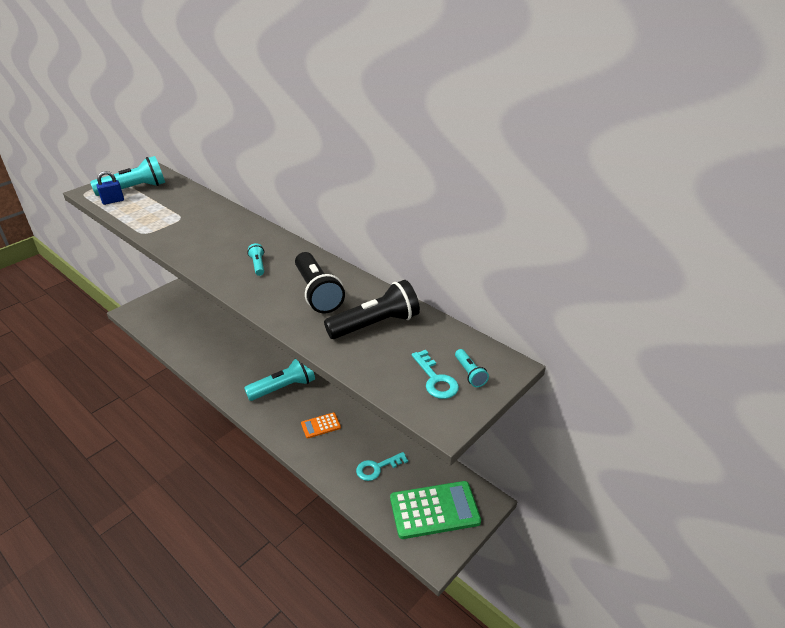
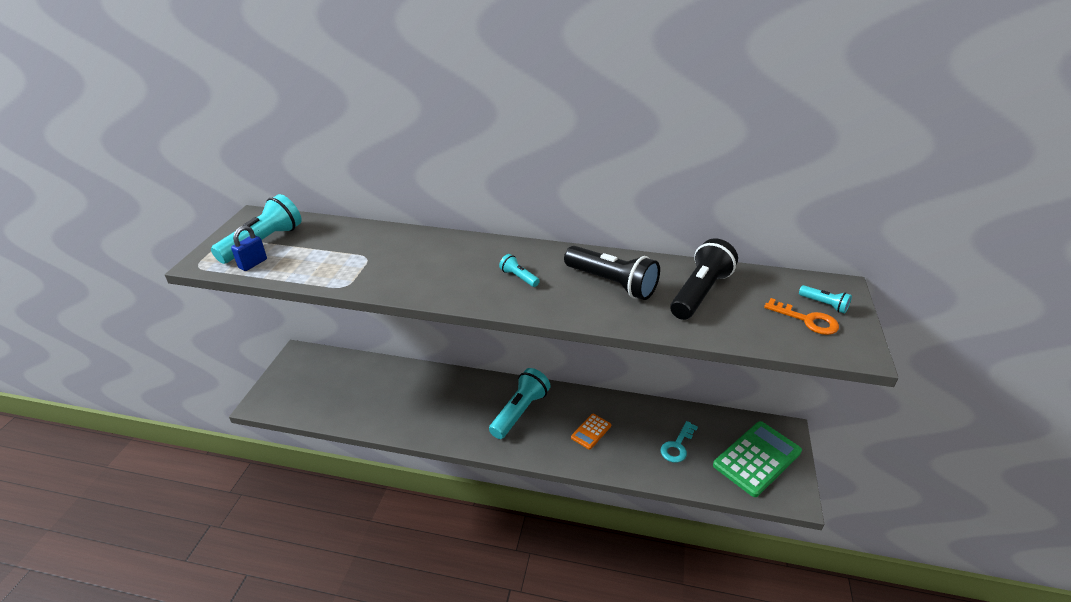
camera: 30 degrees left, 0 degrees up
(435, 379) = (807, 320): turquoise key -> orange key

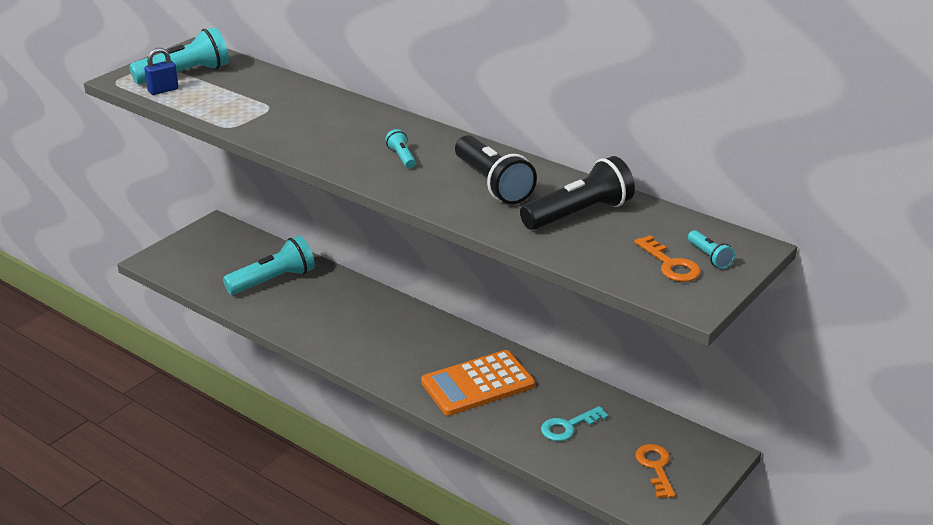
camera: 25 degrees right, 5 degrees down
(520, 411) = (412, 343): turquoise flashlight -> turquoise flashlight (273, 280)
(591, 431) = (478, 384): orange calculator -> orange calculator, size x2.02
(757, 458) = (655, 467): green calculator -> orange key

